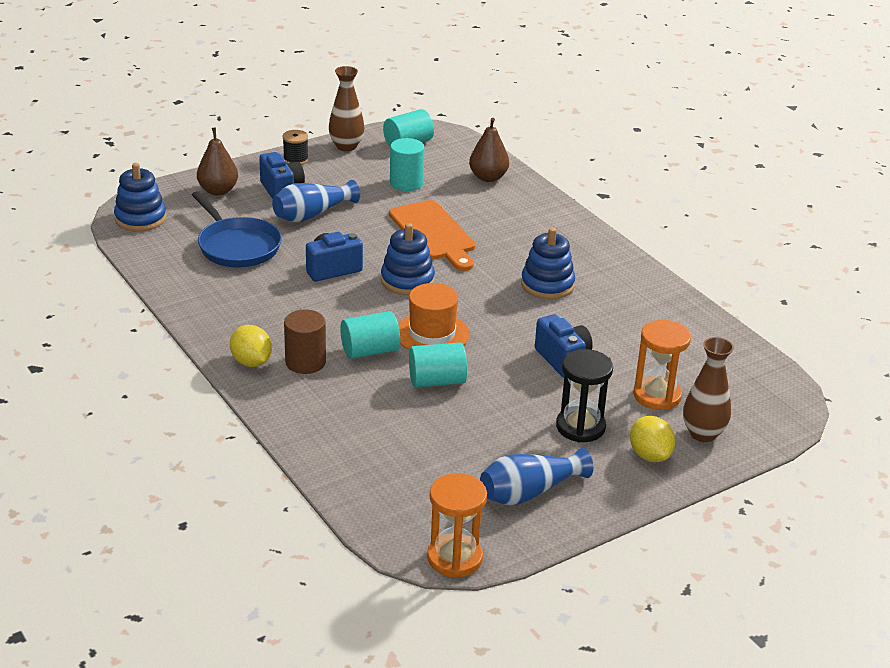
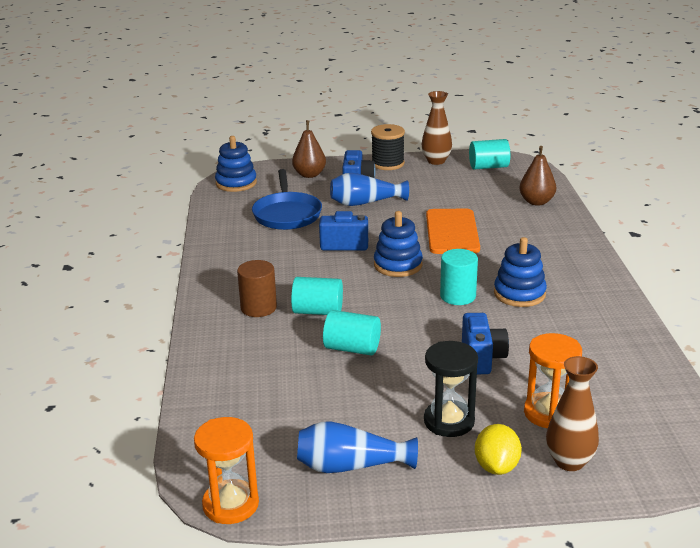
camera: 30 degrees right, 5 degrees down
(251, 362) = (218, 298): yellow lemon -> none
(295, 159) = (388, 164): black spool -> black spool, size x1.56
(406, 183) = (462, 194): turquoise cylinder -> turquoise cylinder (458, 296)
(432, 334) = (382, 310): orange hat -> none

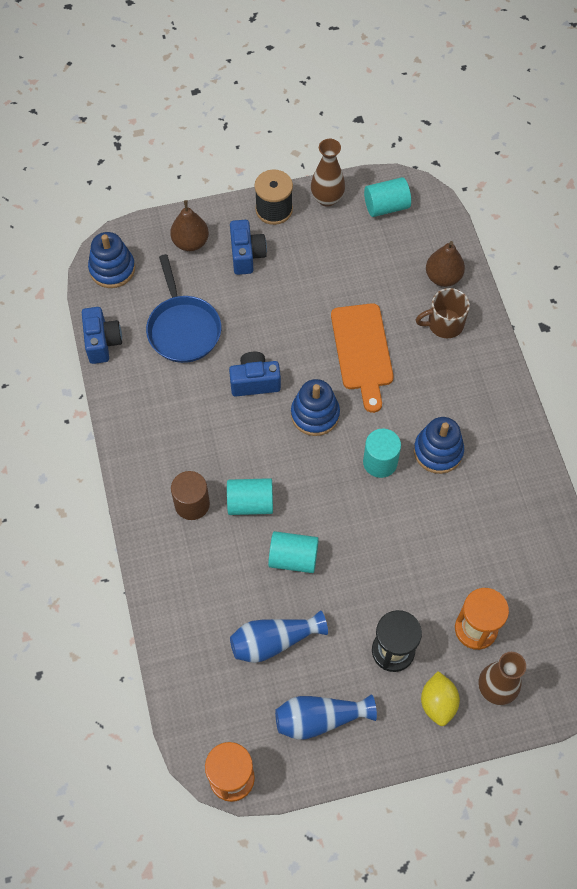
camera: 10 degrees left, 35 degrees up
(365, 203) = (262, 297): blue vase -> blue vase (273, 641)
(482, 358) = (412, 559): blue camera -> blue camera (102, 342)
(534, 225) = (444, 324): none -> brown mug

